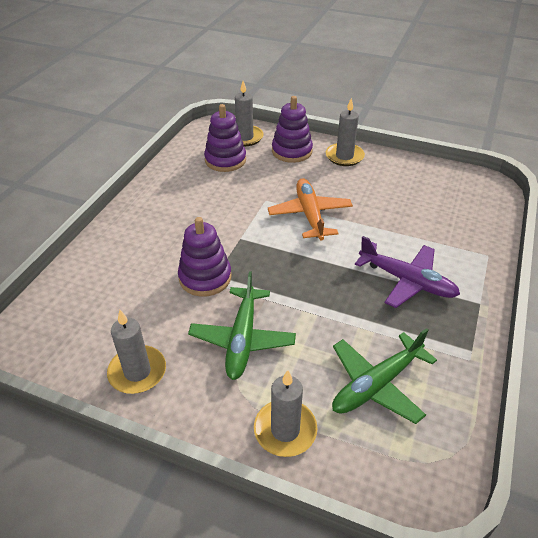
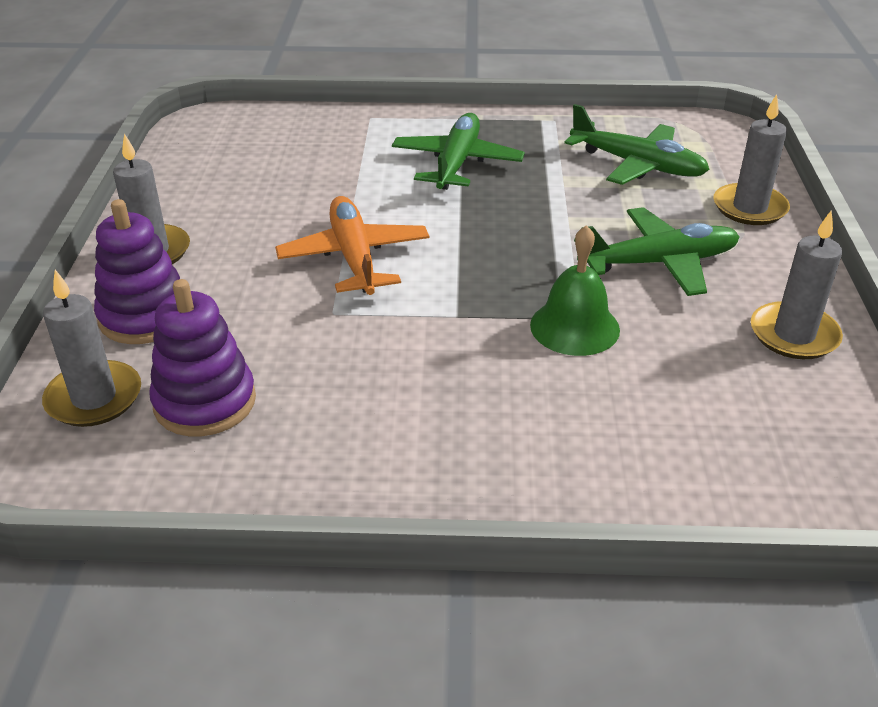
camera: 110 degrees left, 5 degrees down
(205, 277) = (574, 327): purple stacking toy -> green bell
(310, 215) = (354, 258): orange plane -> orange plane turned 105 degrees clockwise
(406, 281) = (456, 163): purple plane -> green plane

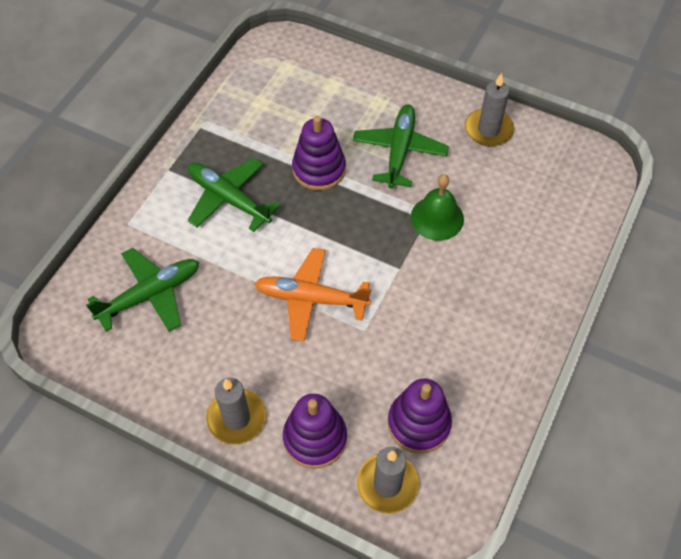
camera: 65 degrees left, 20 degrees up
(561, 209) = (319, 169): none -> purple stacking toy
(636, 165) = (291, 107): green plane -> green plane (150, 295)
(749, 208) = (369, 81): grey candle -> none

